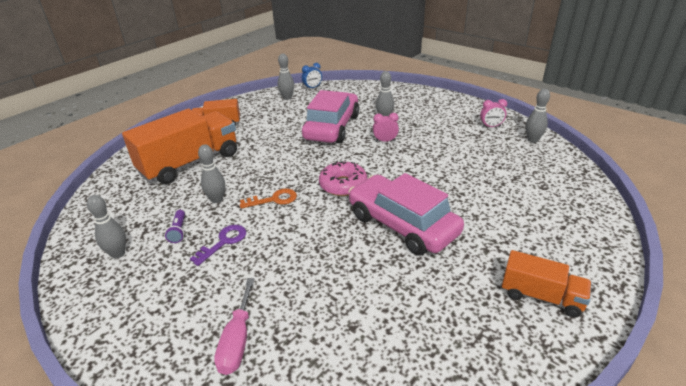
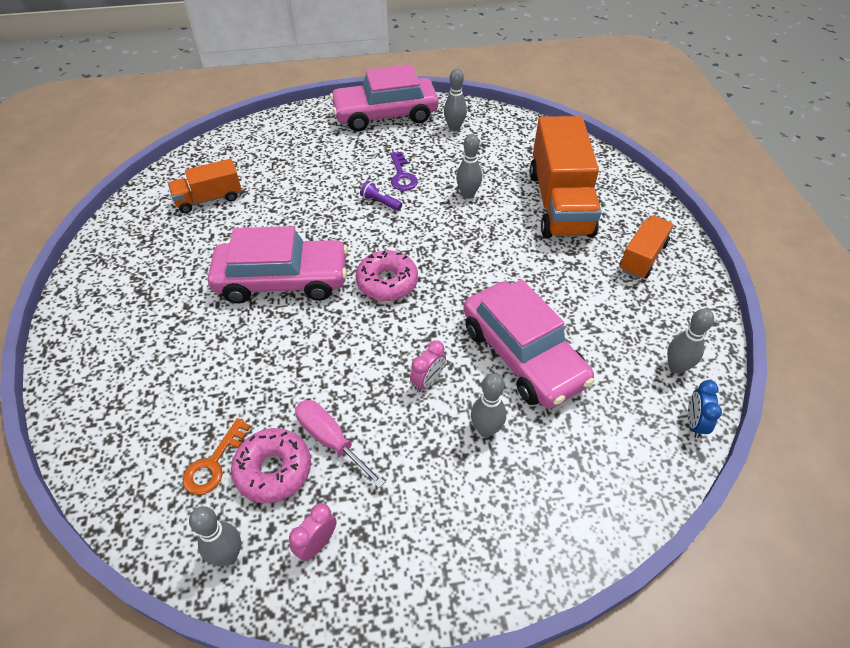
camera: 130 degrees right, 15 degrees up
(122, 315) = (385, 115): none -> pink car
(178, 231) = (446, 160): purple flashlight -> purple flashlight (380, 202)
(237, 340) = (302, 146): pink screwdriver -> pink screwdriver (330, 440)
(274, 199) = (424, 226): orange key -> orange key (213, 463)
(491, 151) = (273, 470): none -> pink donut
(541, 296) = (116, 294): orange truck -> orange truck (209, 199)

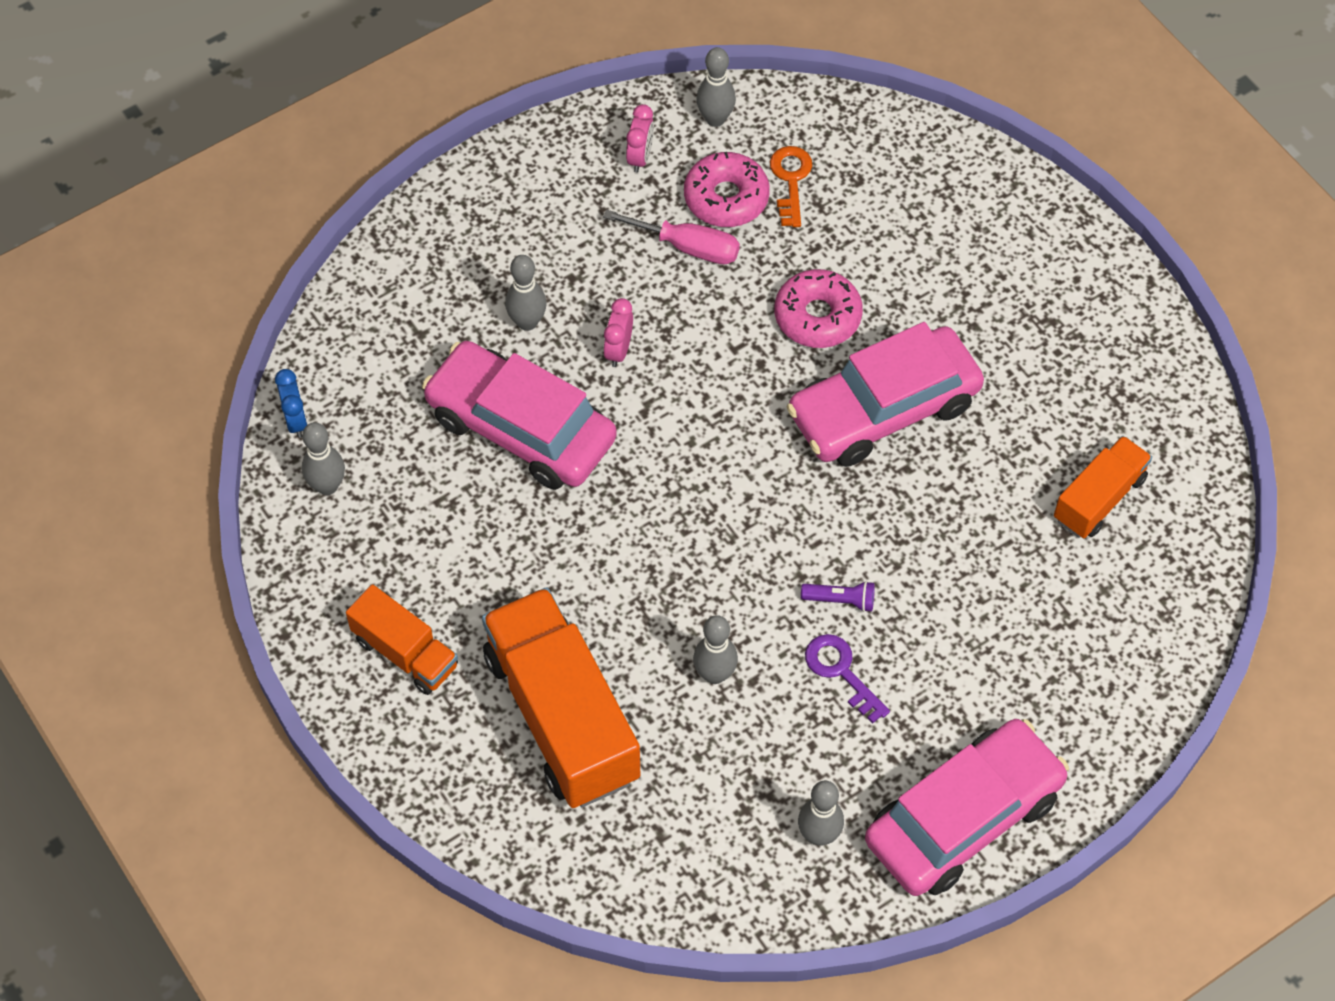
camera: 155 degrees right, 10 degrees up
(387, 282) = (744, 462): pink donut -> pink donut (817, 316)
(642, 257) = (405, 652): orange truck -> orange truck turned 60 degrees counterclockwise

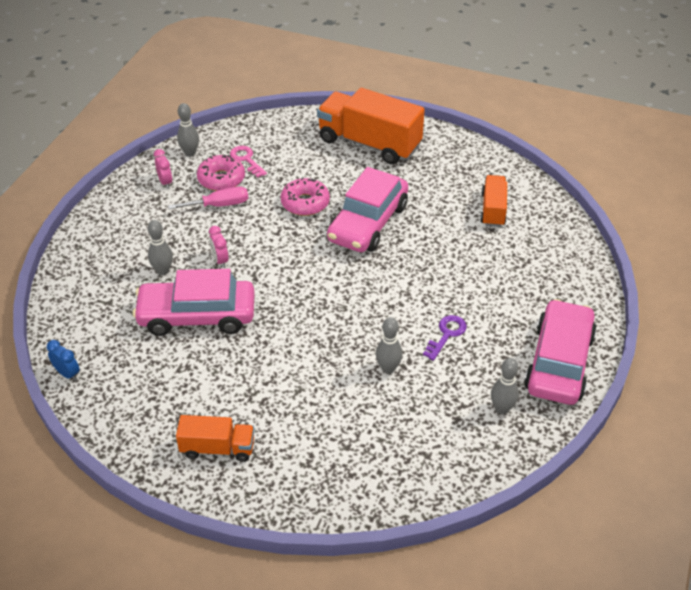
camera: 35 degrees left, 15 degrees down
(327, 486) = (110, 394): grey bowling pin -> none
(562, 716) = (328, 430): orange truck -> orange truck (369, 143)
(791, 180) = (246, 159): orange key -> pink key
(841, 600) = (419, 305): purple flashlight -> none
(841, 672) = (446, 334): purple key -> purple key turned 105 degrees clockwise

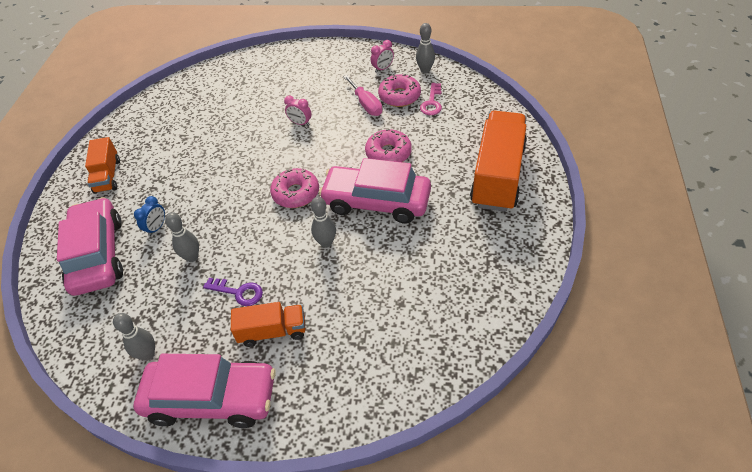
camera: 80 degrees right, 5 degrees up
(67, 374) = (173, 86): blue clock -> blue clock (157, 228)
(163, 271) = (281, 97): grey bowling pin -> grey bowling pin (326, 243)
(197, 316) = (236, 128): pink car -> pink car (97, 254)
(220, 260) = (300, 123): pink clock -> pink clock turned 120 degrees counterclockwise
(246, 159) = (432, 103): pink key -> pink key turned 150 degrees clockwise
(330, 278) = (296, 193): none -> pink donut
(493, 210) = (434, 299): orange truck -> orange truck (272, 331)

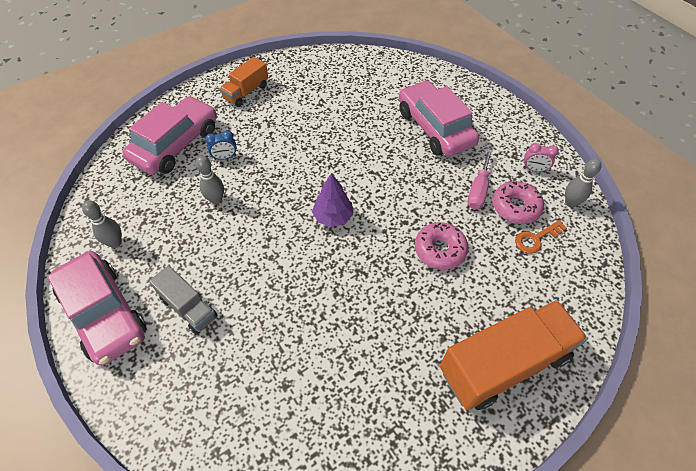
camera: 45 degrees right, 5 degrees up
(238, 292) = (207, 255): purple key -> none
(272, 331) = (188, 307): orange truck -> grey truck
(296, 193) = (333, 217): pink donut -> purple tree
(300, 123) = (408, 161): pink clock -> none
(326, 243) = (302, 278): grey bowling pin -> none
(376, 202) = (377, 282): pink car -> pink car (434, 128)
(432, 103) = (536, 239): pink key -> orange key

